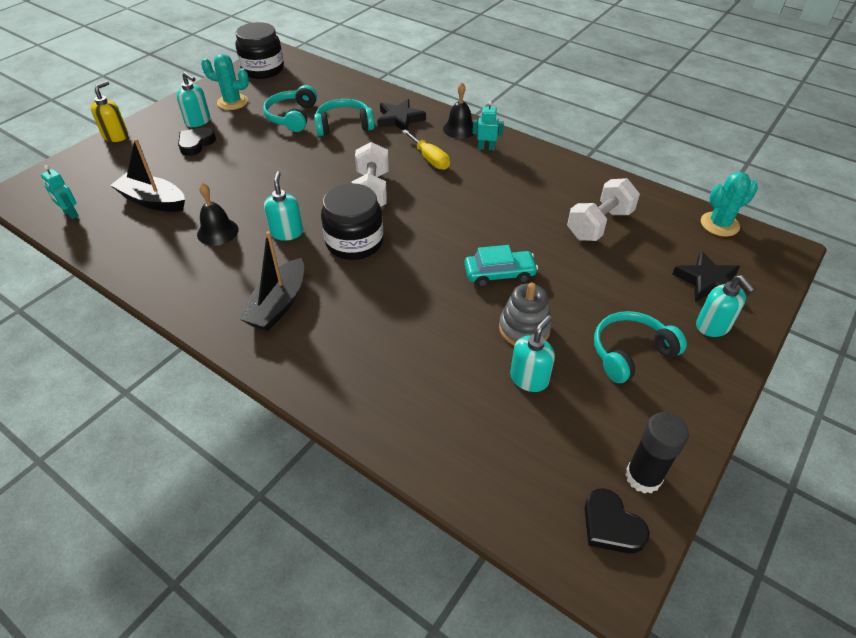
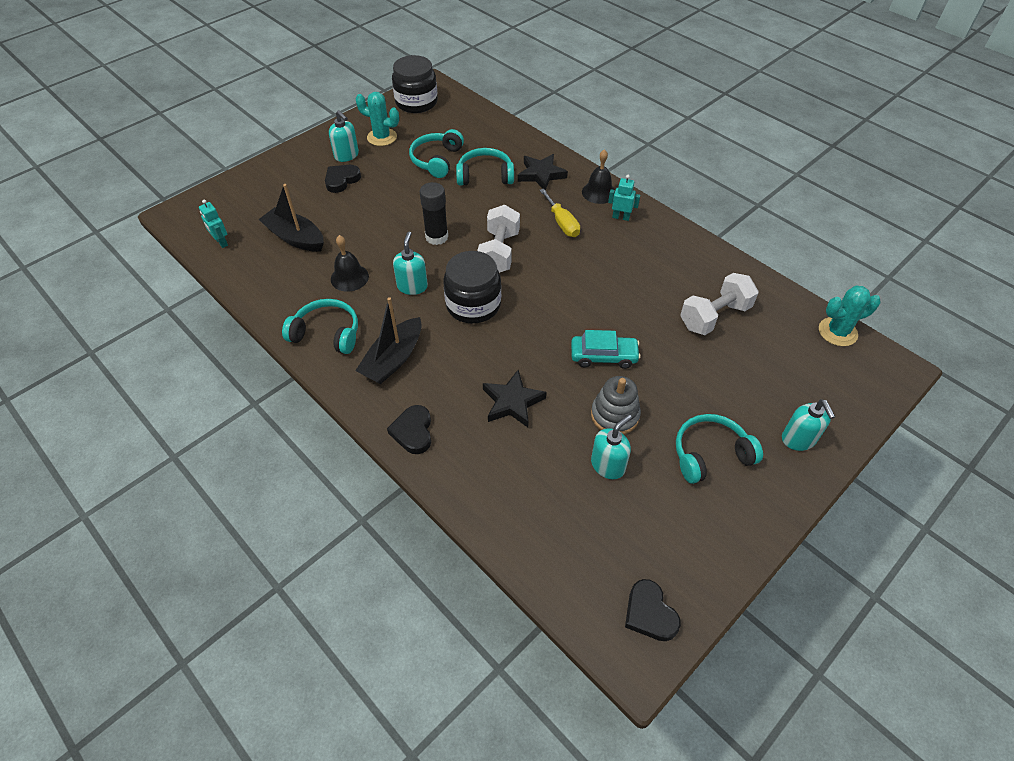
camera: 10 degrees right, 5 degrees up
(116, 136) = (269, 163): yellow soap dispenser -> none
(200, 288) = (327, 333): none -> turquoise headphones
(312, 374) = (413, 432): none -> black heart
(643, 477) = (690, 575): black glue stick -> black glue stick (436, 237)
(707, 281) = (806, 392): black star -> black star (512, 402)

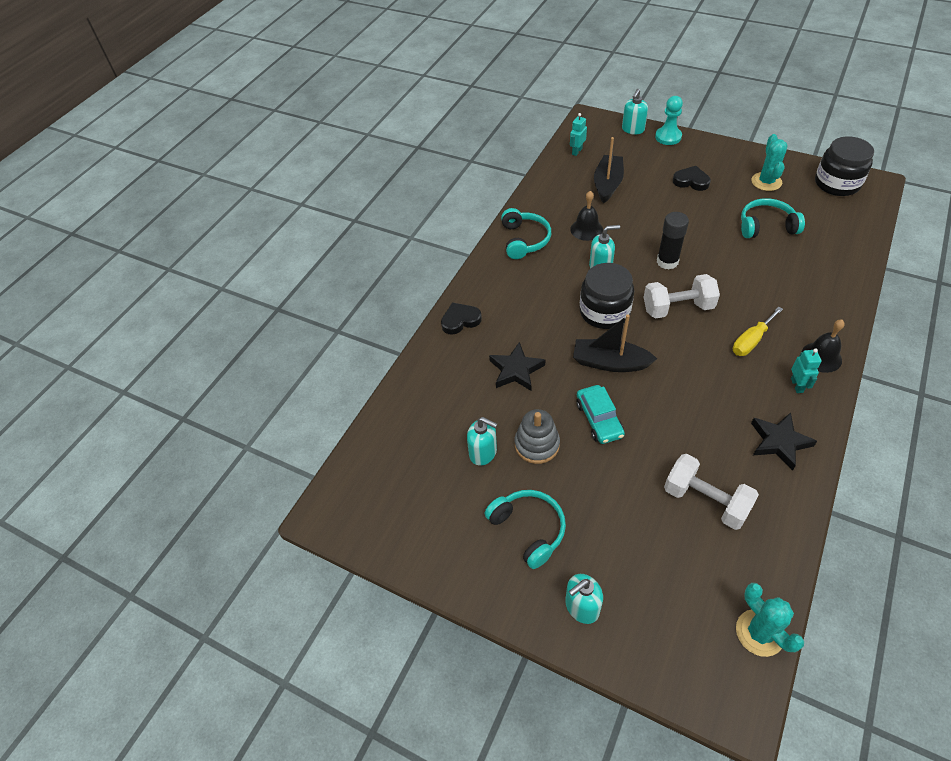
camera: 75 degrees right, 0 degrees up
(264, 170) = (668, 137): none -> turquoise pawn
(346, 155) = (723, 171): turquoise soap dispenser -> turquoise soap dispenser (633, 129)
(393, 359) = (520, 285): black boat -> black boat (610, 363)
(485, 175) = (773, 265): turquoise headphones -> none
(541, 174) = (810, 304): black star -> black star (779, 442)
(649, 613) = (361, 514): black heart -> none

